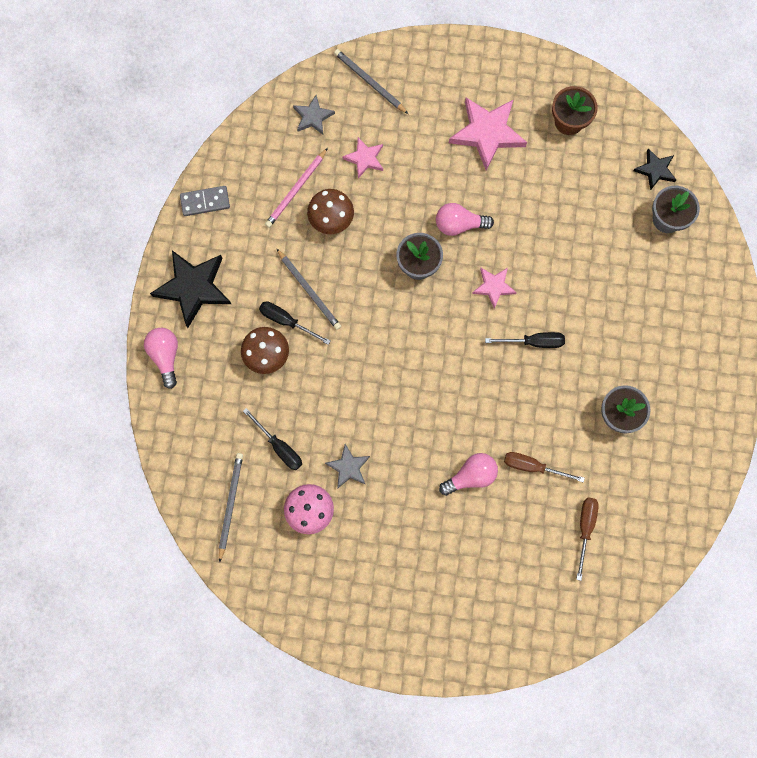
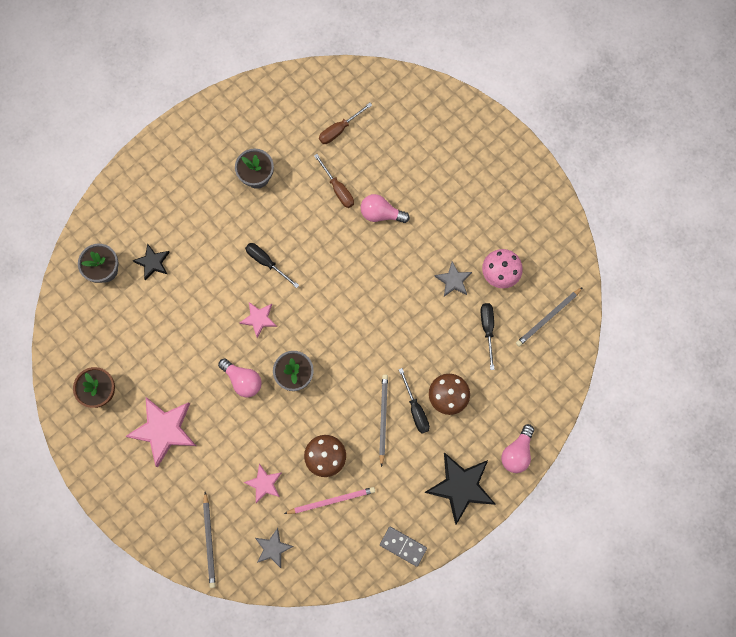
camera: 140 degrees left, 0 degrees up
(655, 170) = (79, 308): black star -> black star (153, 262)

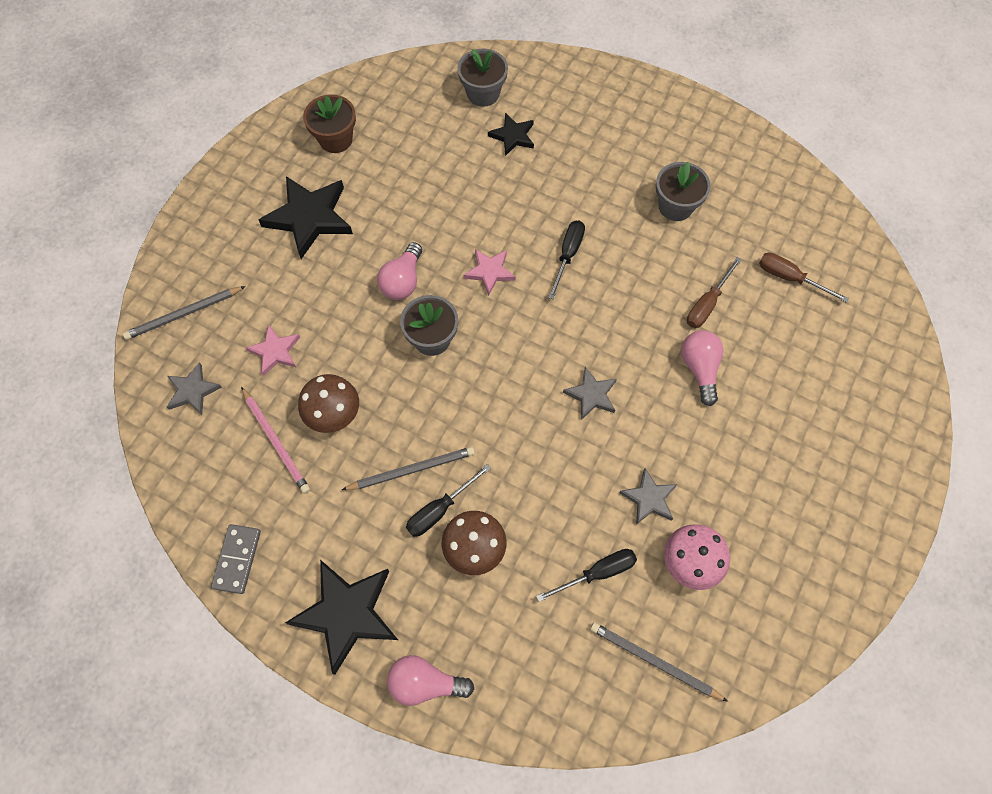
camera: 70 degrees right, 10 degrees down
(164, 430) = (309, 218): pink star -> black star
(374, 287) = (591, 395): none -> grey star

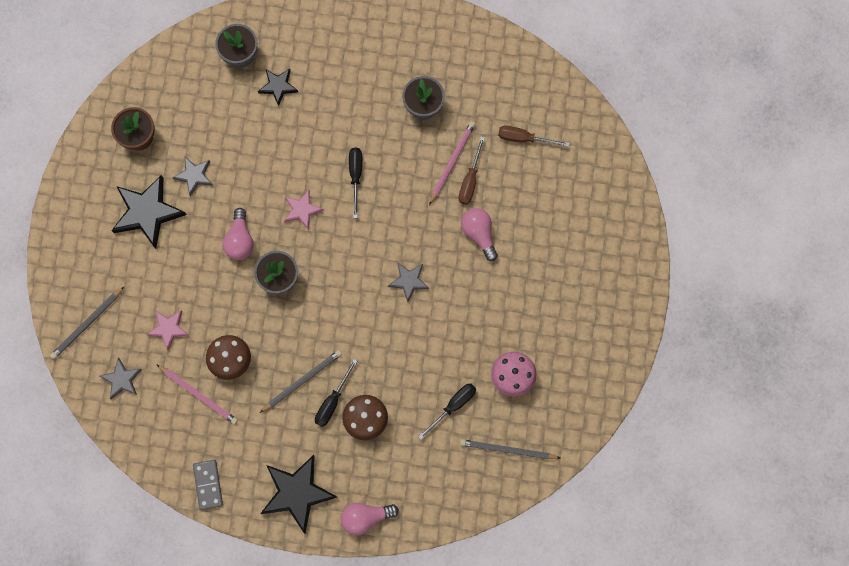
camera: 20 degrees left, 10 degrees up
(649, 498) = (472, 342): grey star -> grey star (194, 176)
(691, 276) = (452, 162): none -> pink pencil

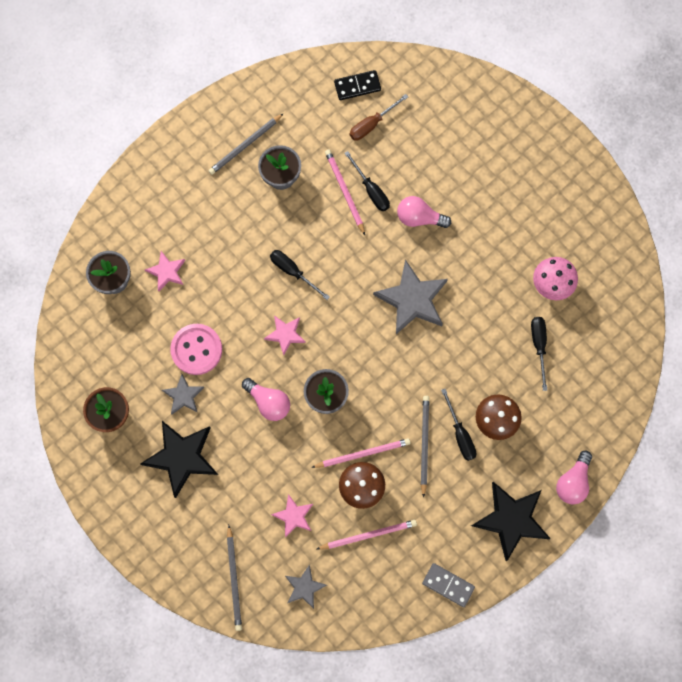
camera: 50 degrees left, 0 degrees up
(237, 156) = (196, 349): none -> pink button
(257, 341) = (363, 453): none -> pink pencil
(278, 86) = (166, 272): black star -> pink star
(409, 281) = (412, 299): grey star -> grey star, size x1.82
(470, 180) = (371, 190): brown screwdriver -> black screwdriver
(507, 450) = (605, 333): grey pencil -> grey pencil (245, 145)
(545, 103) = (357, 86): none -> black domino

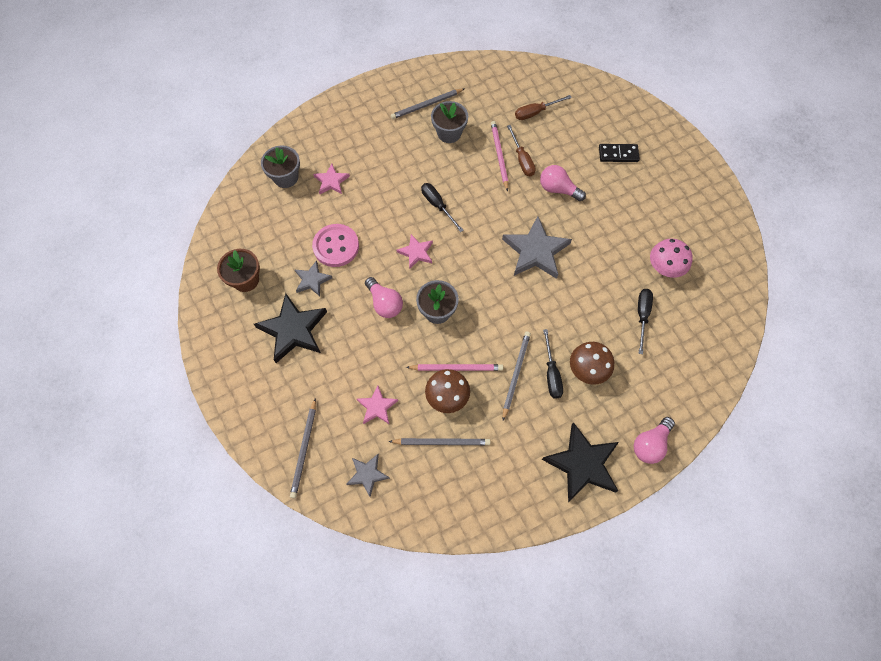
camera: 15 degrees right, 10 degrees down
(357, 86) = (531, 83): black domino -> black domino (618, 154)
(368, 535) = (442, 442): pink pencil -> grey pencil
(371, 190) = (522, 159): black screwdriver -> brown screwdriver
(448, 585) = (506, 510): grey domino -> none

